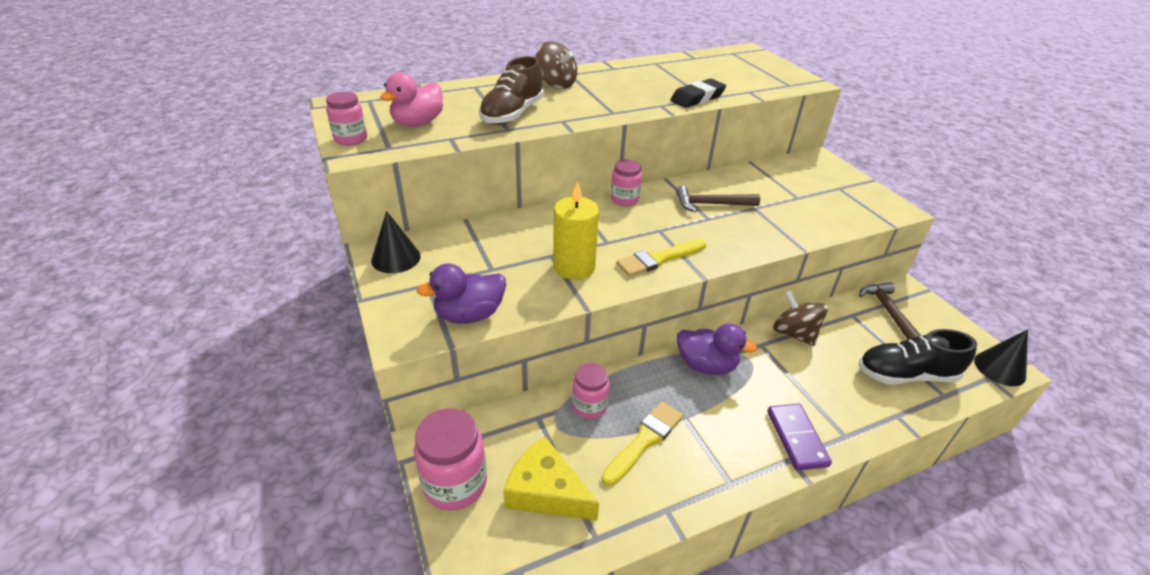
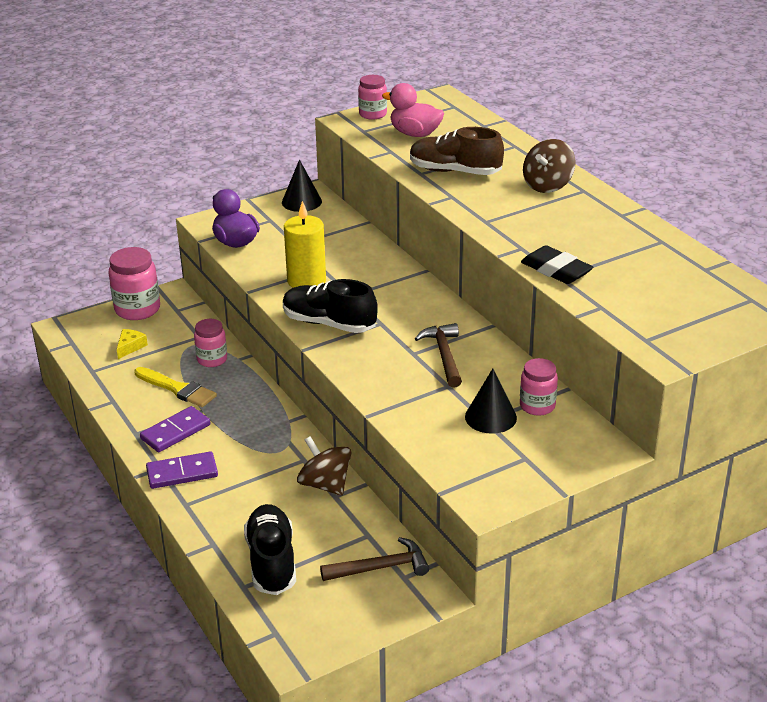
camera: 85 degrees right, 5 degrees down
(546, 491) = (130, 347): yellow cheese -> yellow cheese, size x0.52
(624, 199) = (433, 300): pink jar -> pink jar (537, 406)
(658, 259) = (329, 323): yellow brush -> black shoe
(706, 365) = (268, 422): purple duck -> none
(726, 443) = (175, 432): none -> purple domino
(794, 333) = (325, 484): brown spinning top -> brown spinning top turned 90 degrees counterclockwise
(999, 368) = (292, 647): black cone -> black cone (490, 417)

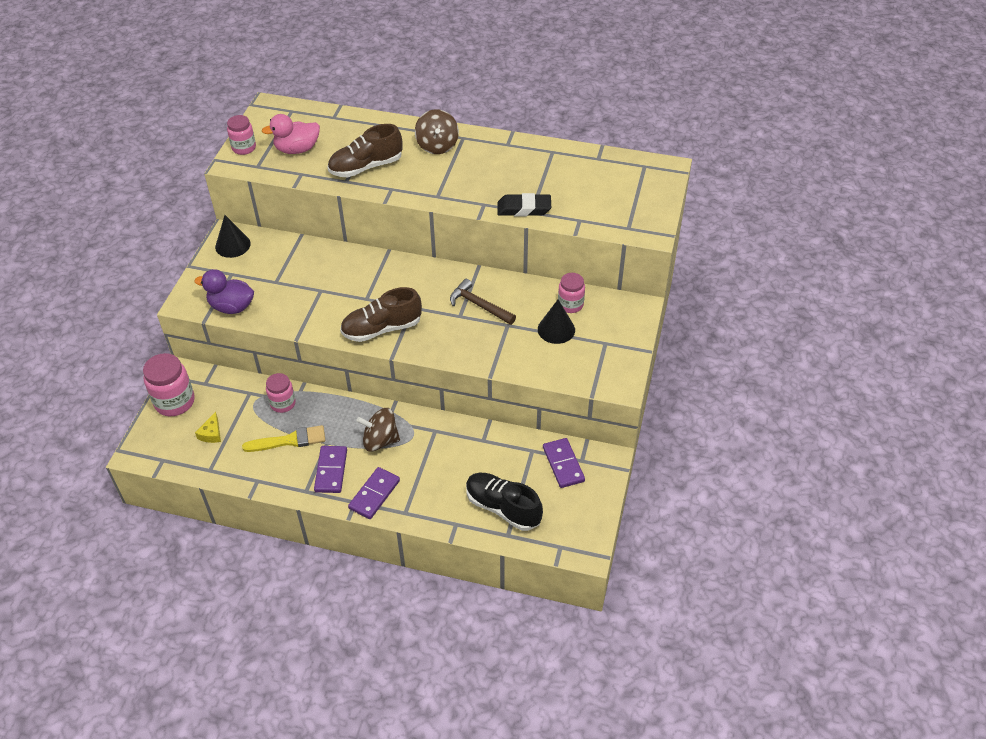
camera: 45 degrees left, 15 degrees up
(130, 347) = (211, 433): yellow cheese -> yellow cheese turned 150 degrees counterclockwise
(306, 281) = (323, 306): yellow candle -> none
(325, 484) = (468, 437): brown spinning top -> brown spinning top (380, 440)
(329, 323) = (382, 329): black shoe -> brown shoe
(380, 567) = (563, 464): brown hammer -> purple domino

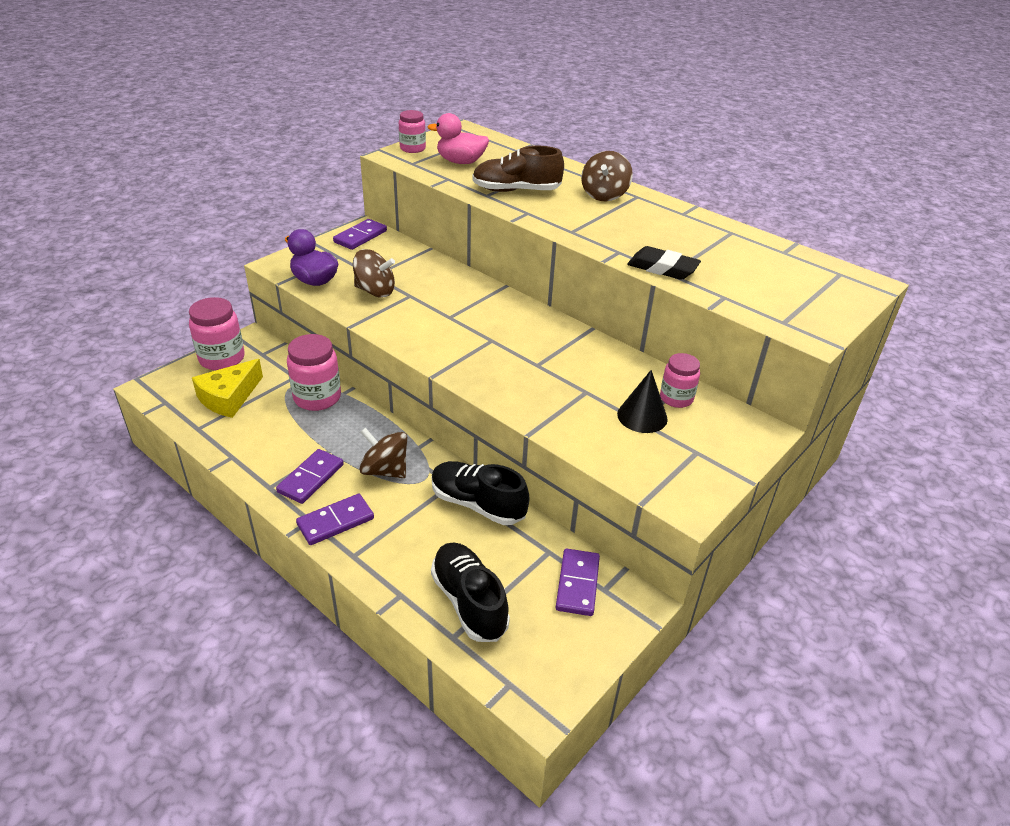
camera: 25 degrees right, 10 degrees down
(211, 433) = (229, 397): yellow cheese -> yellow cheese, size x1.93
(232, 245) = (360, 236): black cone -> purple domino
(283, 403) = (317, 397): pink jar -> pink jar, size x1.58
(289, 297) = (375, 291): none -> brown spinning top
(289, 440) = (294, 433): yellow brush -> none
(382, 329) = (443, 347): brown shoe -> none
(463, 437) = (478, 504): none -> black shoe
(479, 305) = (566, 362): brown hammer -> none

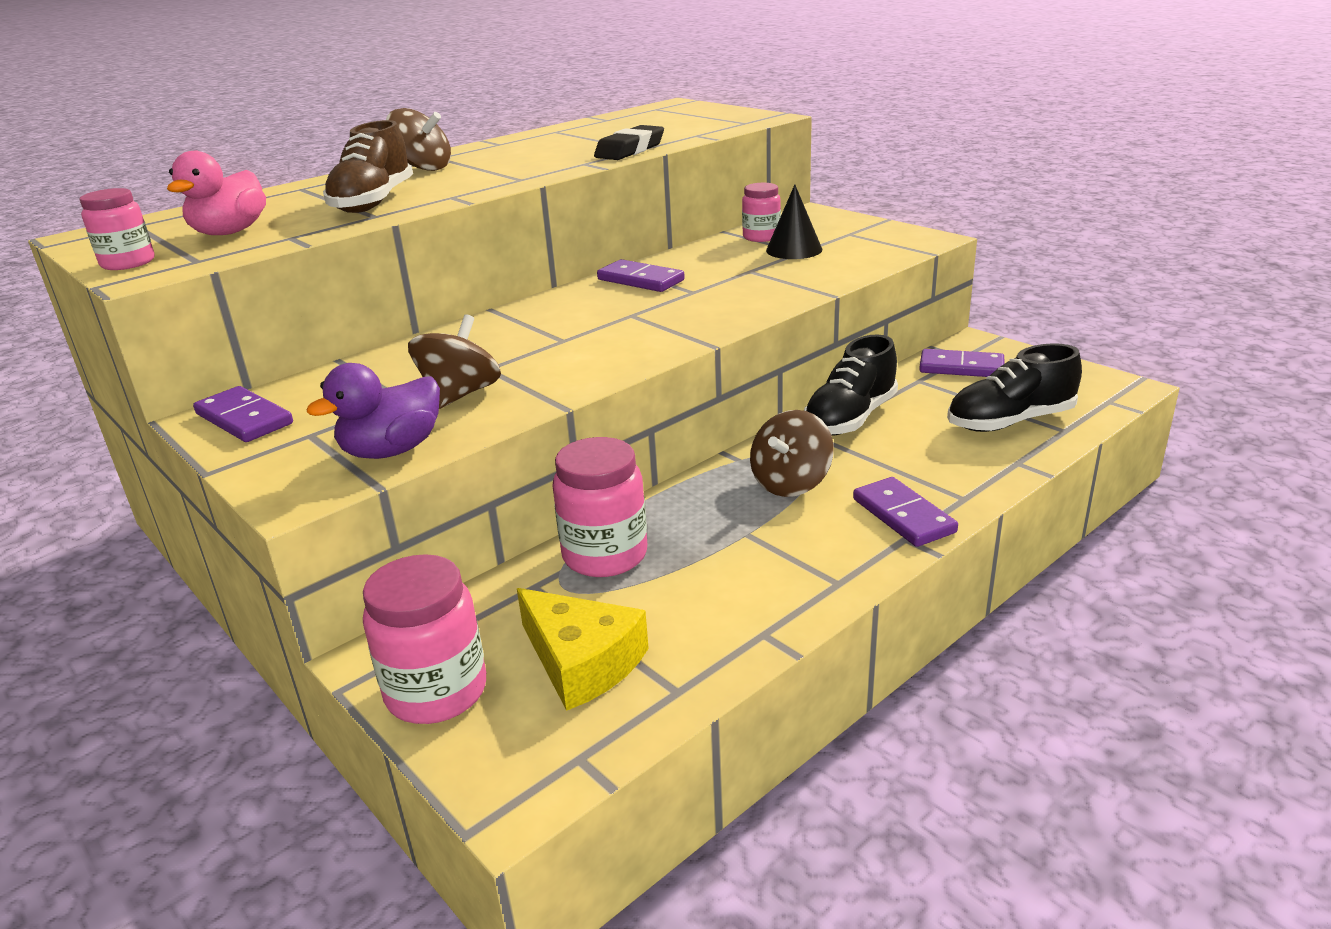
camera: 80 degrees left, 10 degrees down
(311, 478) = (814, 544): purple domino -> purple domino (641, 280)

